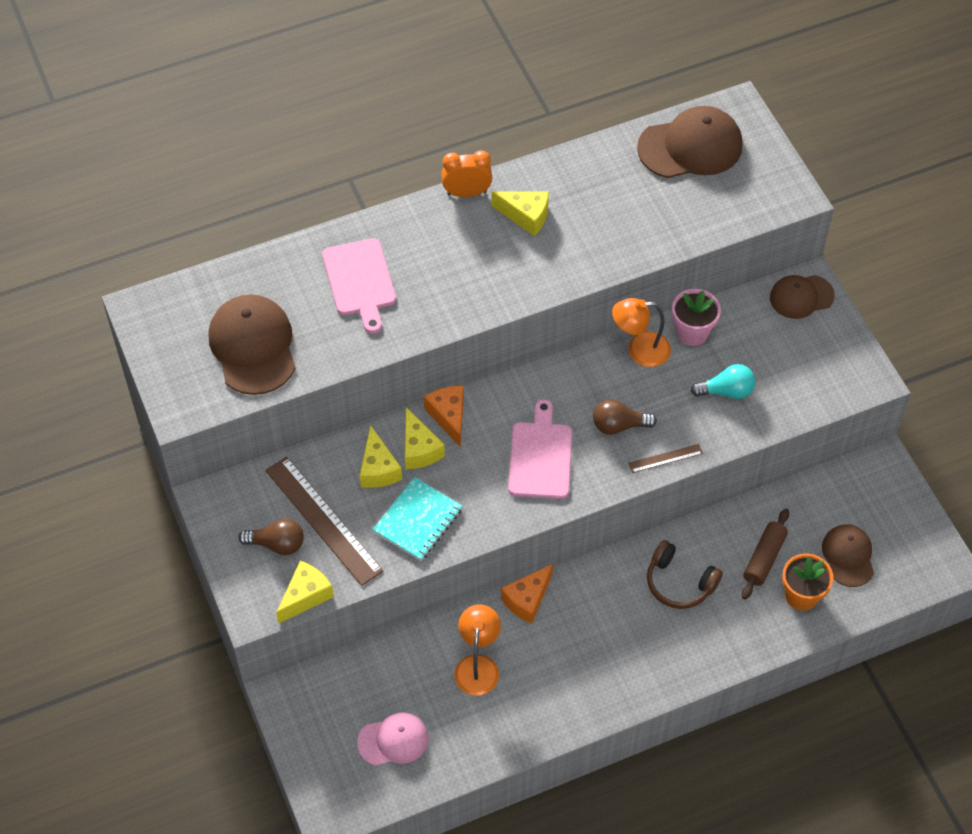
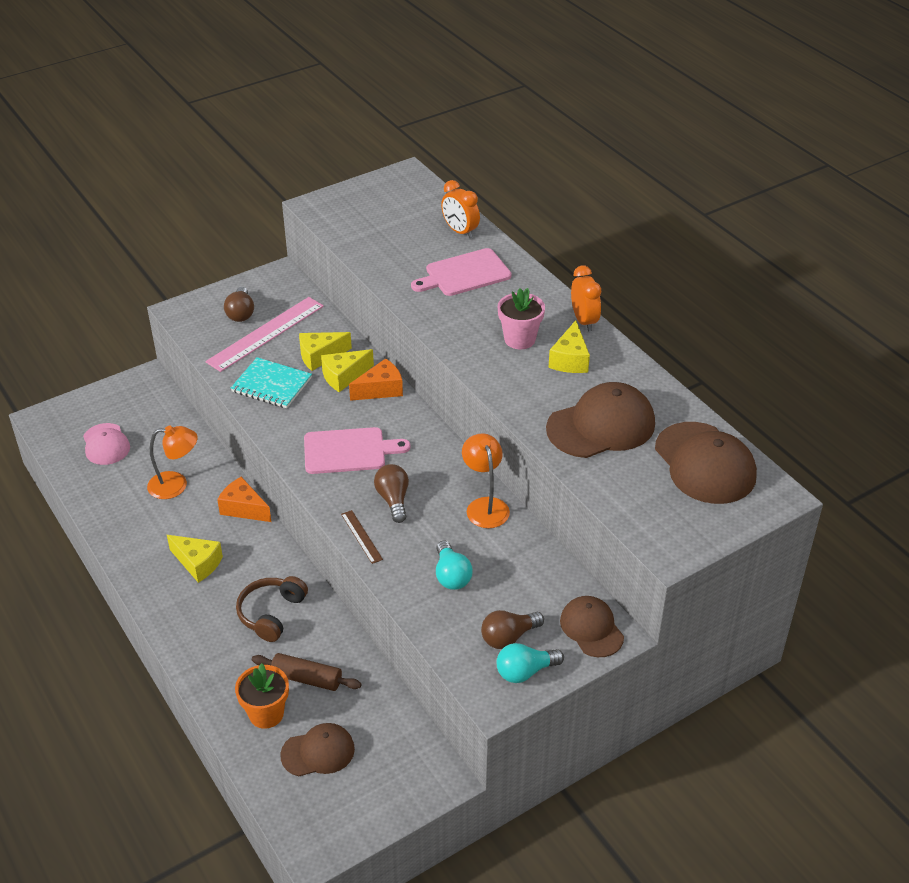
camera: 80 degrees right, 15 degrees down
(253, 346) = (383, 229): brown cap -> brown cap (601, 426)
(278, 273) = (460, 231): none -> orange clock
(305, 596) = (194, 334): yellow cheese -> yellow cheese (198, 563)
(323, 520) = (265, 333): brown ruler -> pink ruler
(692, 332) = (518, 543): pink flower pot -> pink flower pot (519, 339)
(804, 359) = (508, 637): none -> brown light bulb
(844, 353) = (525, 672): none -> turquoise light bulb

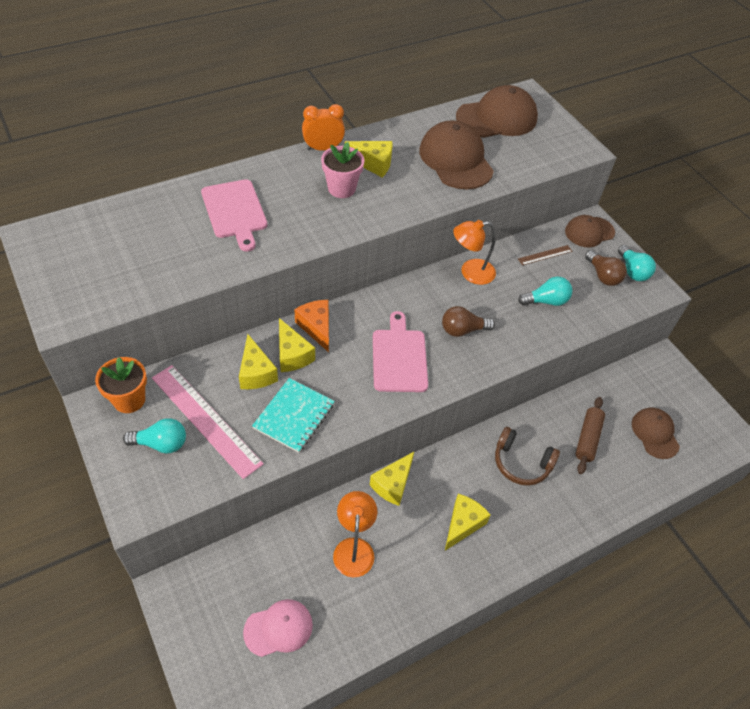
camera: 90 degrees left, 10 degrees up
(241, 313) = (161, 444): brown light bulb -> turquoise light bulb
(243, 508) = (393, 484): orange cheese -> yellow cheese
(266, 714) = (625, 468): orange flower pot -> orange flower pot (129, 400)
(361, 536) = (506, 355): brown ruler -> brown ruler (545, 255)
(460, 231) = (161, 207): orange clock -> none

